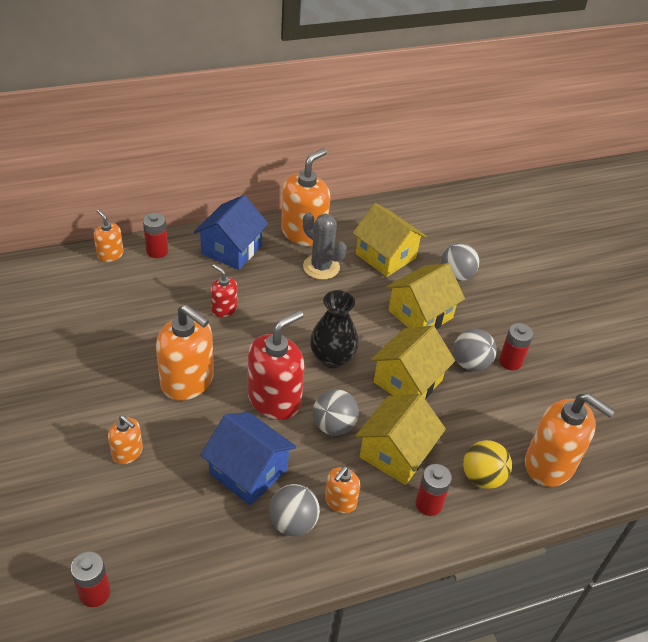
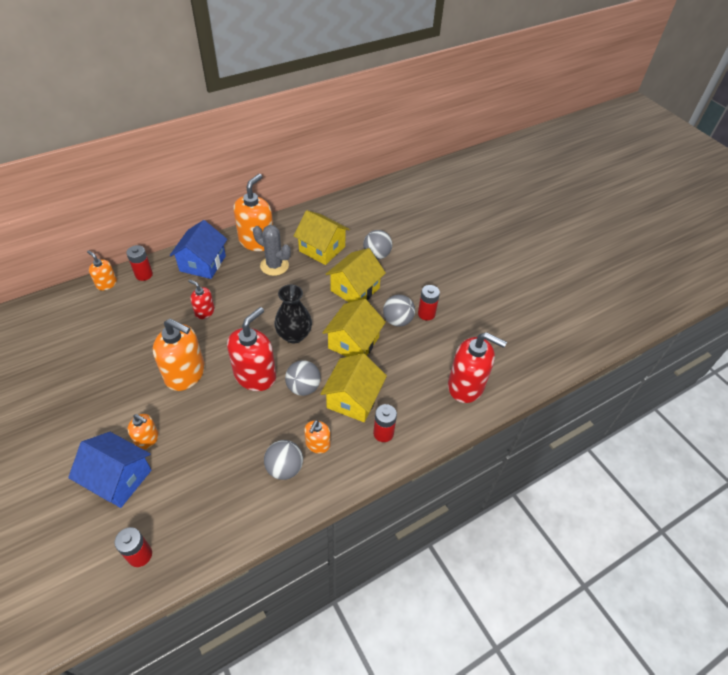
camera: 10 degrees left, 5 degrees up
(248, 471) = (244, 435): blue house -> blue house (119, 478)
(482, 477) = (419, 405): yellow ball -> none
(550, 464) = (466, 386): orange soap dispenser -> red soap dispenser

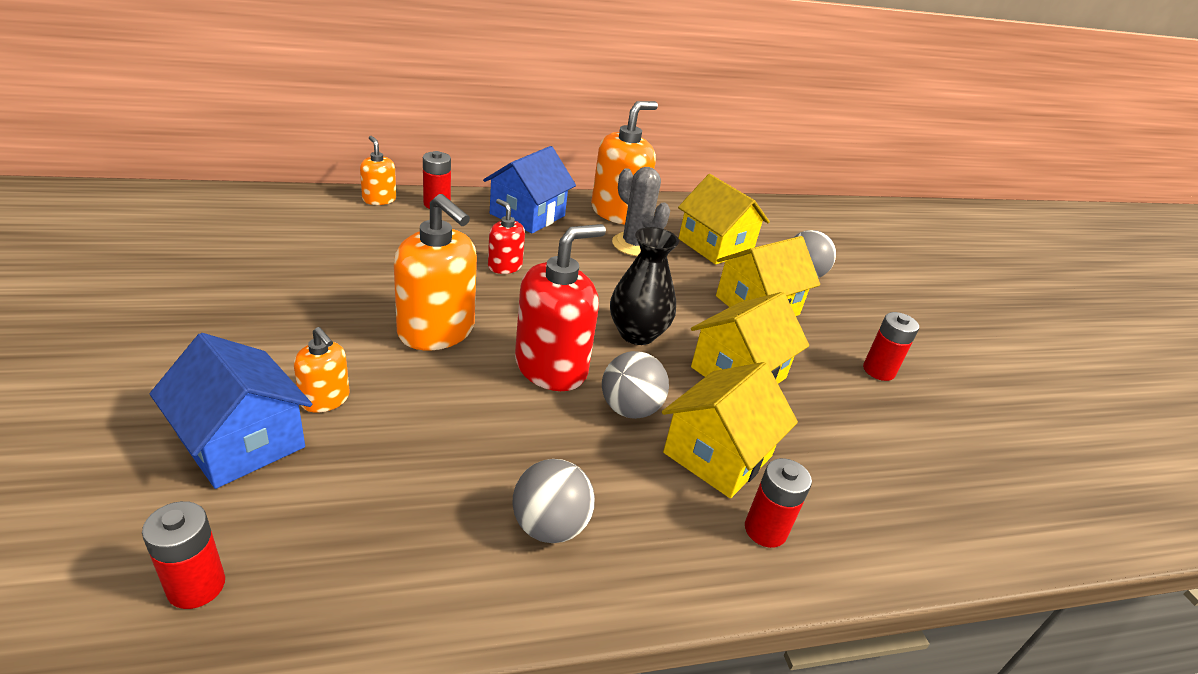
camera: 15 degrees right, 15 degrees down
(317, 444) = (628, 507): orange soap dispenser -> none
(397, 320) = (824, 365): grey ball -> none
(466, 386) = (949, 502): red soap dispenser -> none

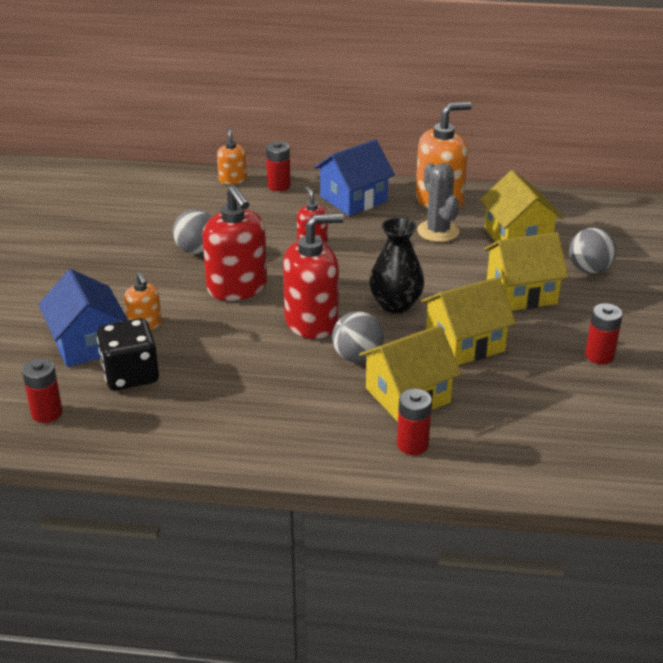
camera: 25 degrees right, 0 degrees up
(327, 486) = (130, 375): none -> black dice
(437, 331) = (237, 288): orange soap dispenser -> red soap dispenser
(550, 526) = (261, 418): grey ball -> grey ball (197, 250)

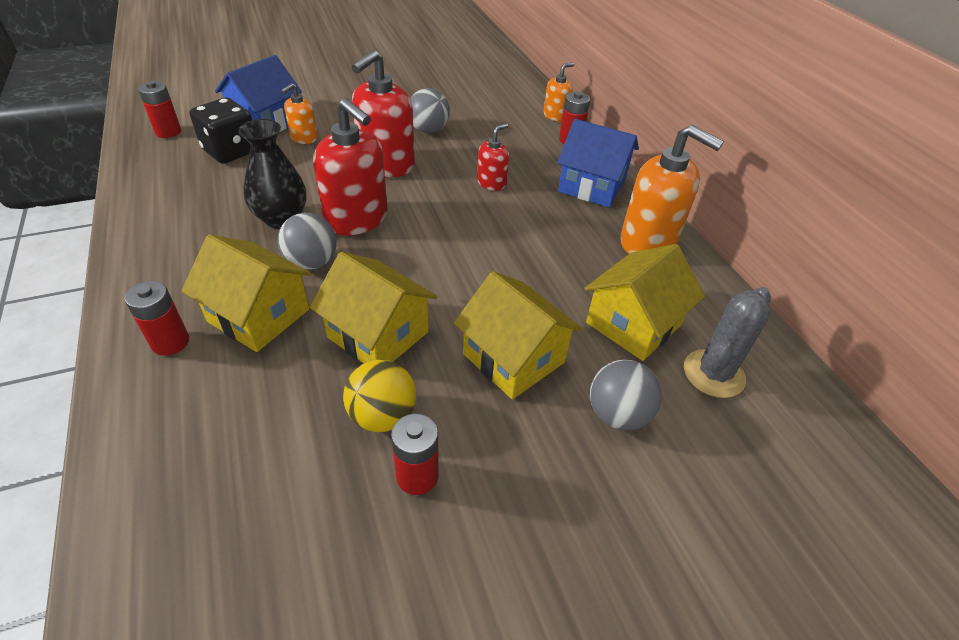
camera: 60 degrees right, 10 degrees up
(395, 305) = (420, 263): black vase -> black vase (281, 219)
(438, 231) = (585, 257): grey cactus -> grey cactus (713, 373)
(544, 358) = (382, 416): none -> yellow ball

